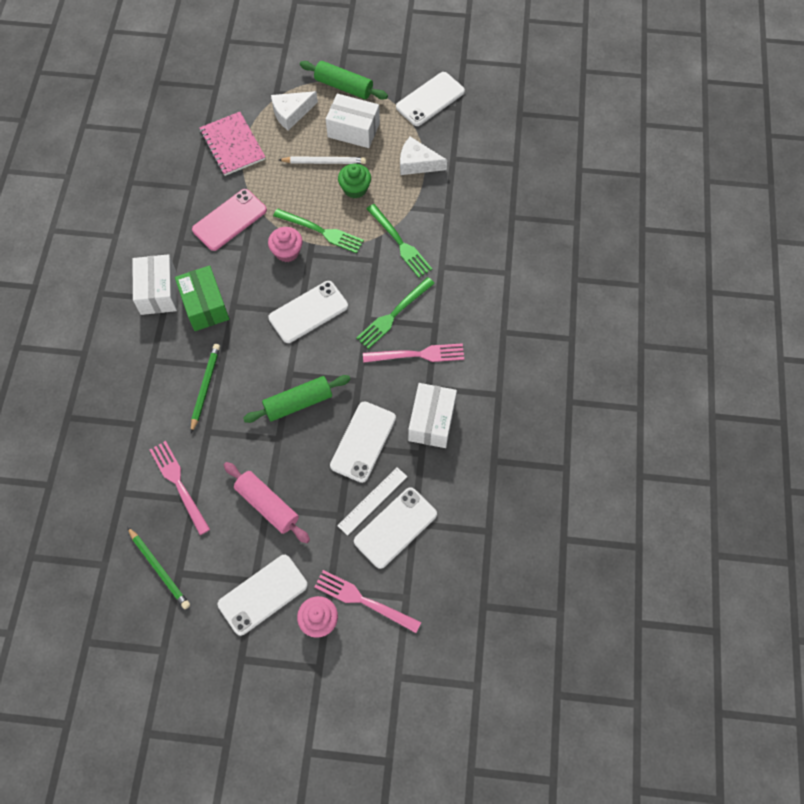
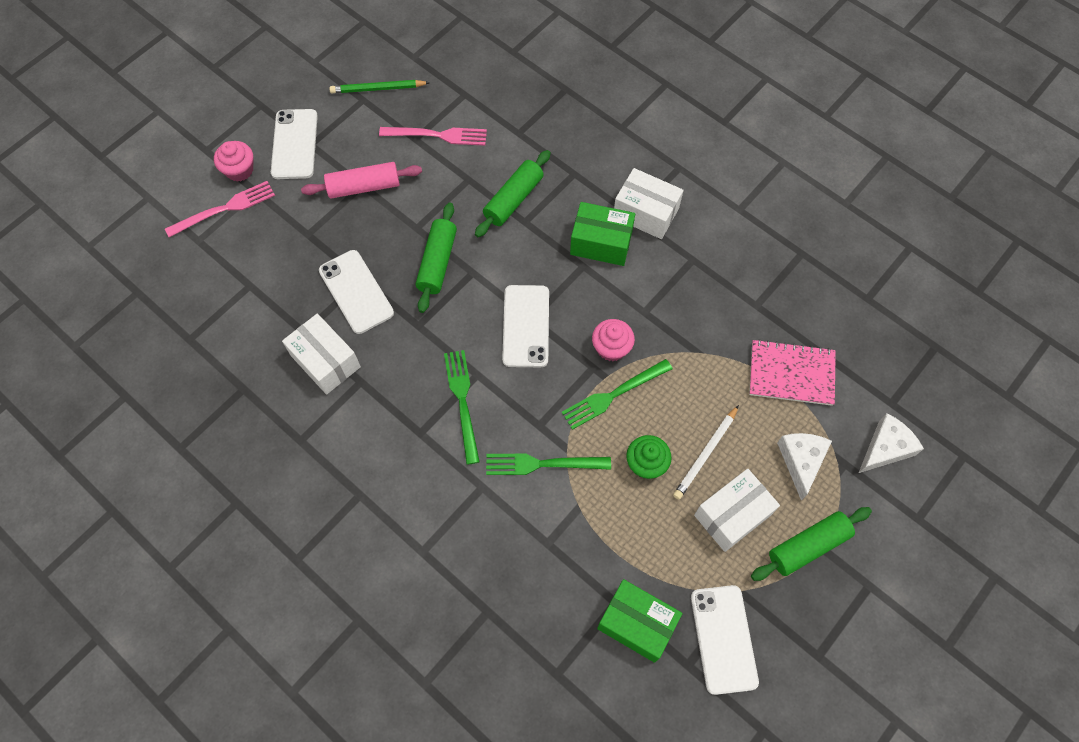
camera: 125 degrees right, 0 degrees up
(205, 387) = (513, 199): green pencil -> green rolling pin
(229, 220) = (689, 317): pink phone -> none
(372, 501) = (297, 266): white ruler -> none
(395, 527) = (259, 268): white phone -> none
(417, 163) = (636, 555): white cheese -> white cheese (885, 448)
(419, 354) = (401, 396): pink fork -> none
(456, 142) = (637, 623): none -> green box

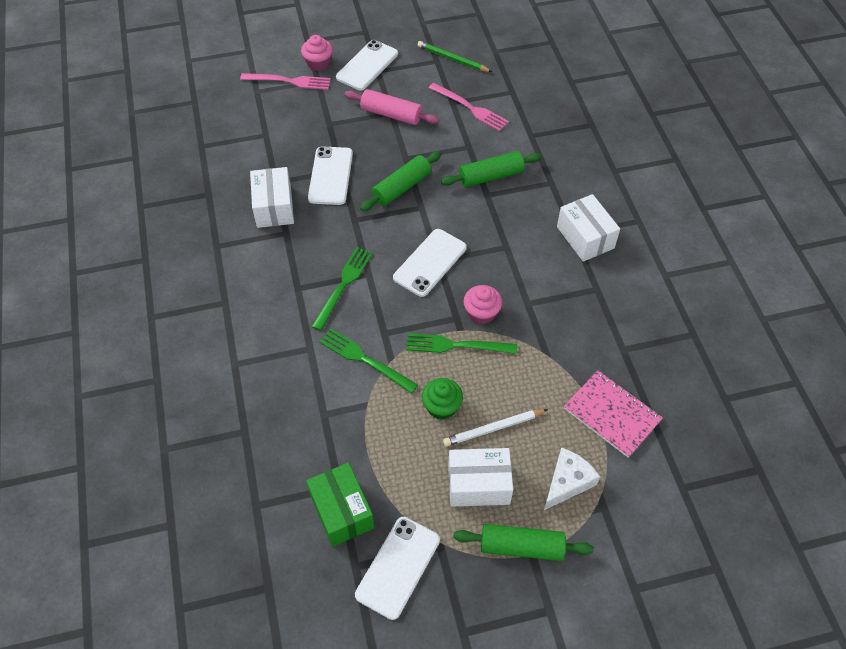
camera: 35 degrees right, 10 degrees down
(601, 243) = (533, 239): green box -> none
(885, 448) = (649, 517): white cheese -> none

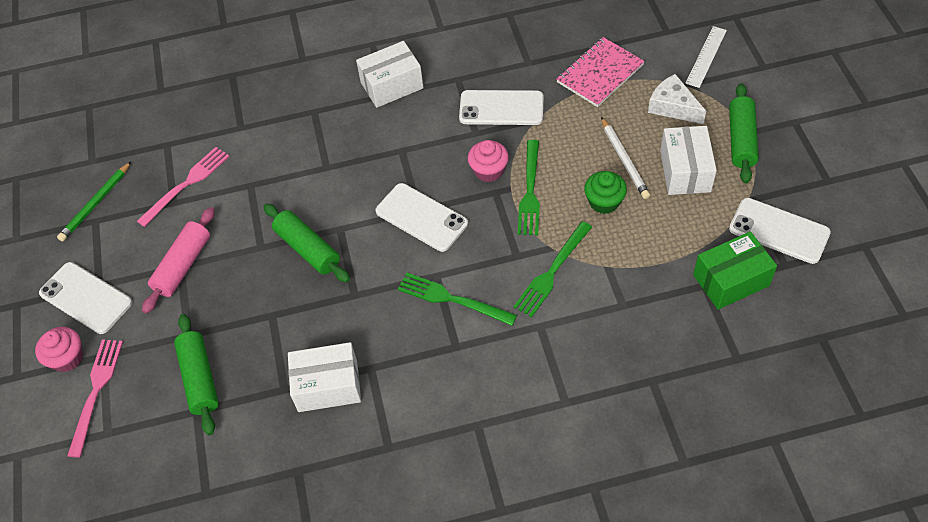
camera: 85 degrees left, 0 degrees up
(330, 176) = (281, 326): white phone -> white phone (501, 108)
(490, 176) = (299, 164): green rolling pin -> green rolling pin (199, 378)
(646, 526) = (706, 56): none -> white ruler

